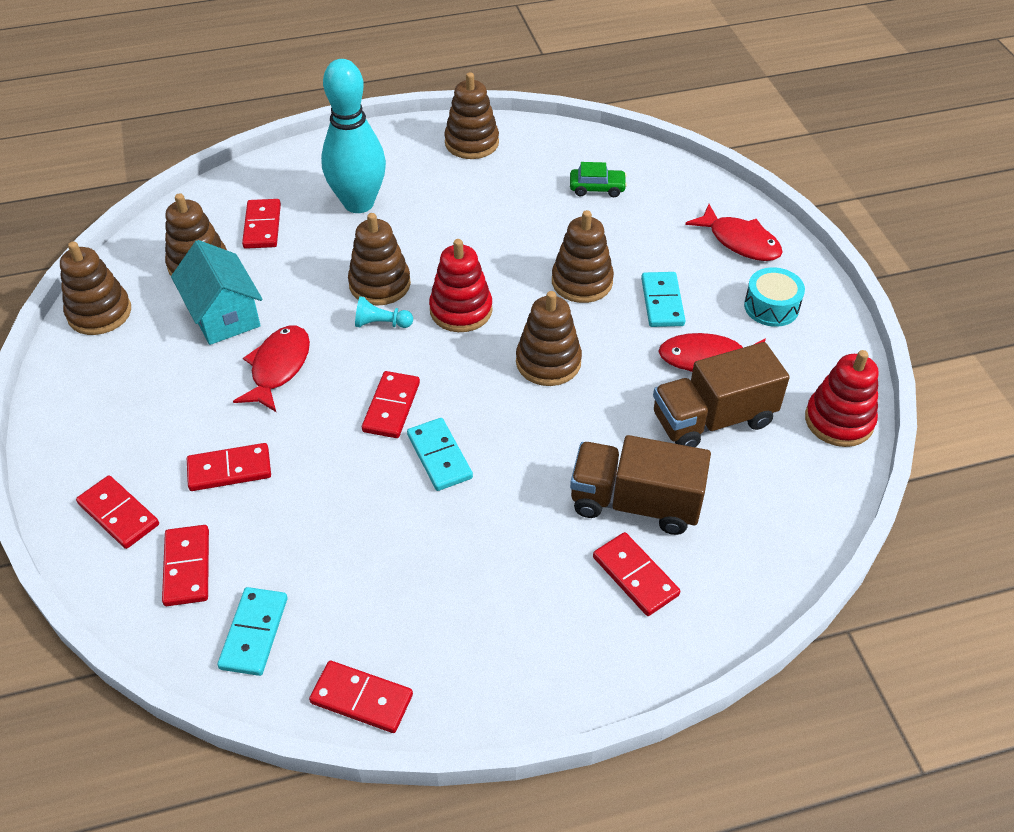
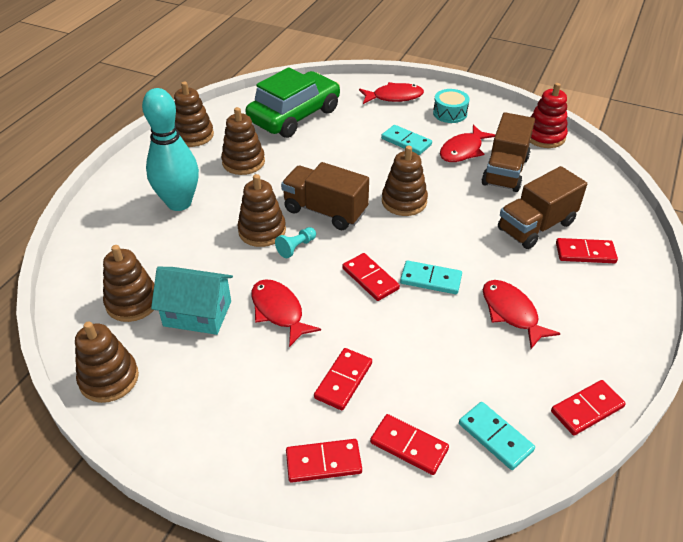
camera: 50 degrees left, 5 degrees down
(262, 226) = (139, 254): red domino -> none
(454, 555) = (511, 313): none -> red fish
(461, 310) = (325, 211): red stacking toy -> brown truck
(582, 282) = (358, 158): brown stacking toy -> brown stacking toy (243, 162)
(597, 188) = (294, 115): green car -> green car, size x2.49

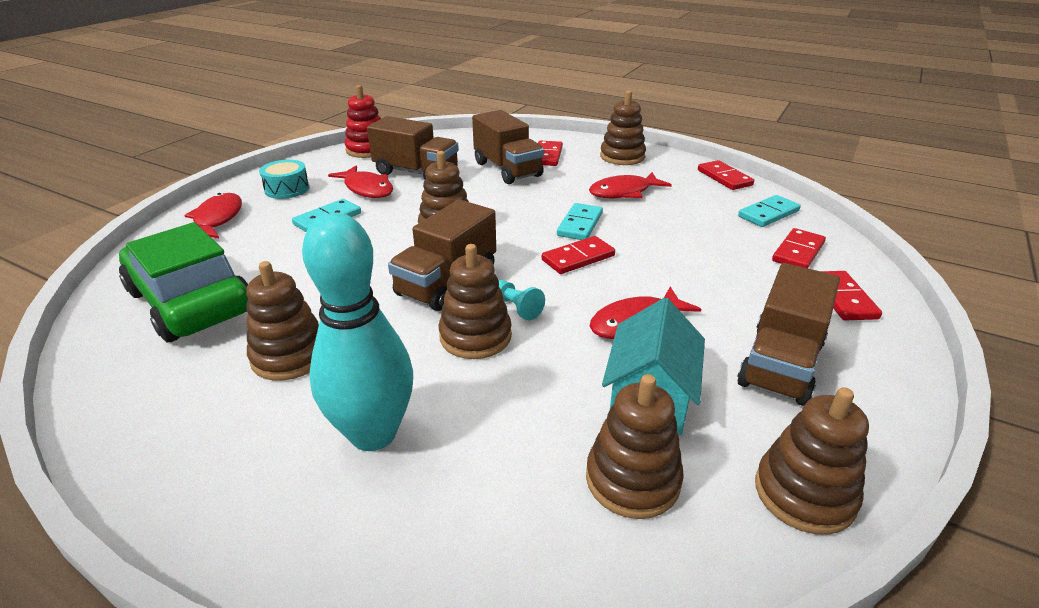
camera: 85 degrees left, 10 degrees down
(193, 135) = (155, 424): brown stacking toy -> brown stacking toy (622, 157)
(229, 392) = (780, 364): none -> brown truck
(343, 380) = (733, 282): red domino -> none

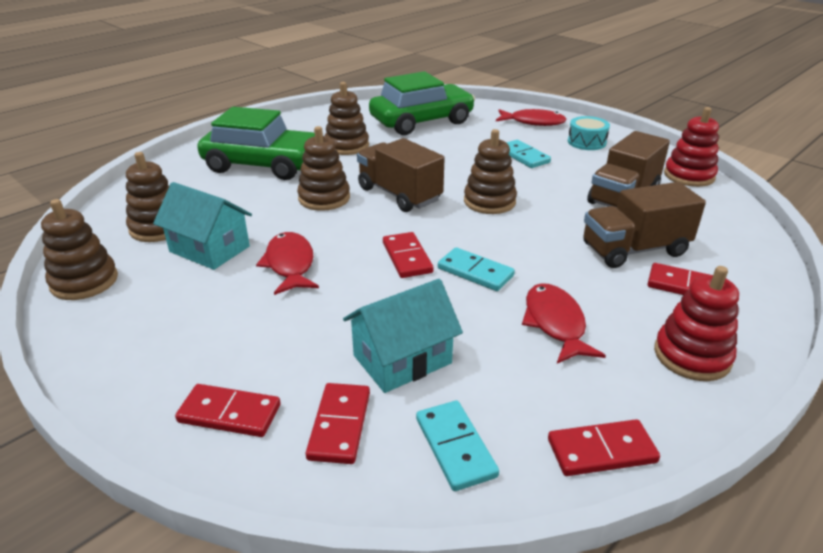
camera: 105 degrees right, 0 degrees up
(367, 189) = (583, 172): red fish -> none
(373, 433) = (263, 164): turquoise bowling pin -> green car
(516, 307) = (348, 217): turquoise pawn -> none
(622, 157) = (692, 356): brown stacking toy -> red stacking toy
(714, 240) = (402, 359): none -> turquoise house
(780, 364) = (184, 321): brown truck -> none
(798, 252) = (340, 425): red domino -> red domino turned 45 degrees clockwise

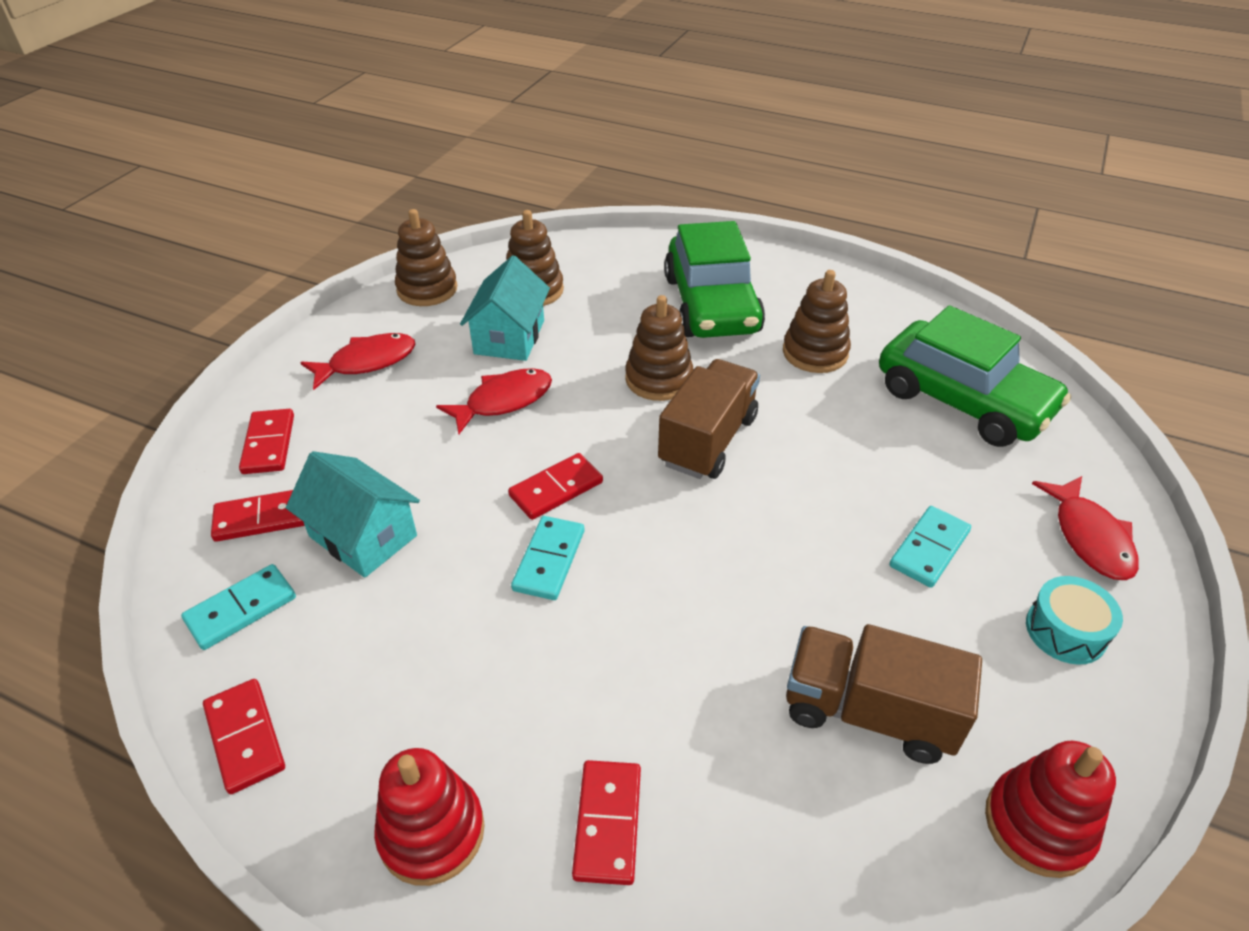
camera: 70 degrees right, 10 degrees up
(489, 201) = (743, 537): brown stacking toy -> none
(555, 323) = (463, 662): red fish -> red fish (367, 362)
(634, 250) = (688, 742): brown truck -> none

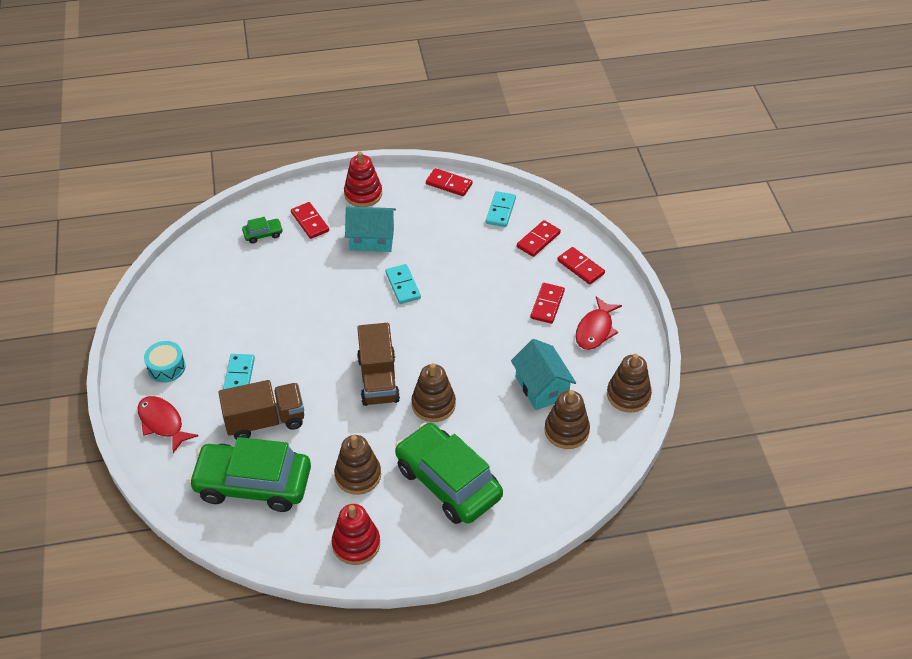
camera: 145 degrees right, 5 degrees up
(363, 536) = (488, 255): turquoise house -> turquoise house (372, 239)
(503, 401) = (500, 346): red fish -> none
(556, 489) = (429, 316): red domino -> red domino (547, 305)
(736, 856) = (263, 234): none -> green car
(868, 712) = (238, 296): brown truck -> brown truck (265, 421)
(1038, 825) = (164, 290): red stacking toy -> red stacking toy (356, 544)

